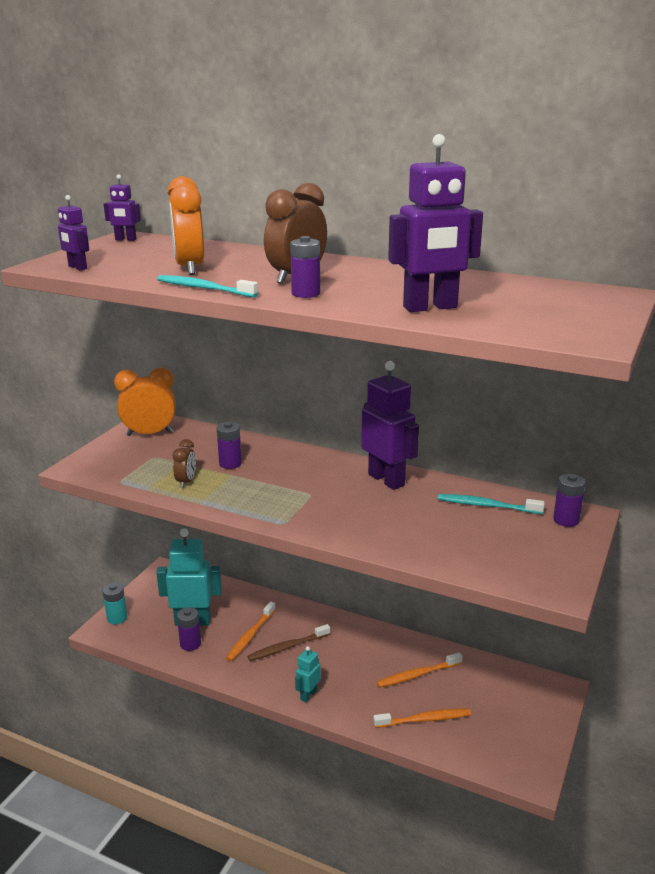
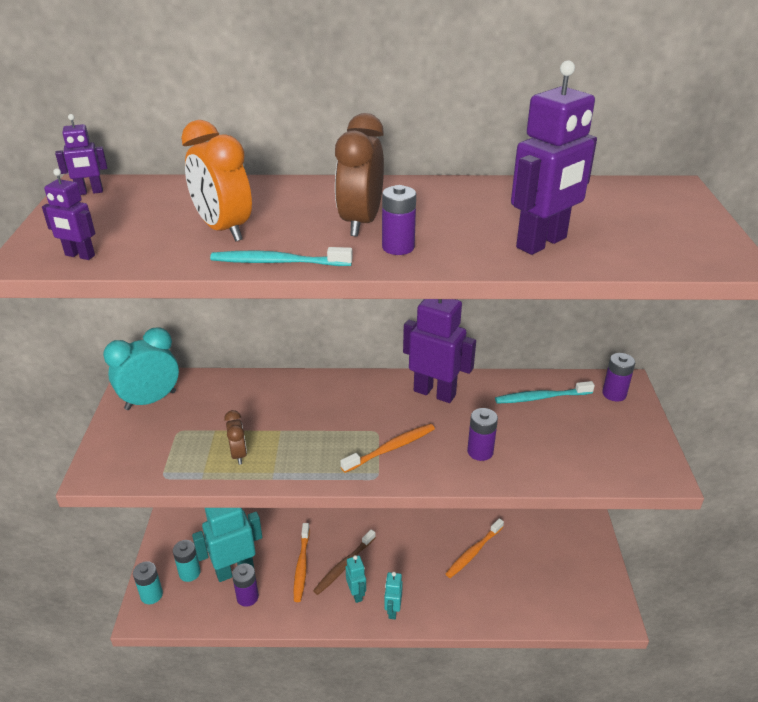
camera: 25 degrees left, 10 degrees up
(149, 434) = (151, 400): orange clock -> turquoise clock
(156, 612) = (189, 573): none -> turquoise battery
(230, 463) = (268, 416): purple battery -> purple battery (480, 452)
(284, 672) = (356, 594): none -> turquoise robot
(424, 720) = (504, 596): orange toothbrush -> orange toothbrush (390, 448)

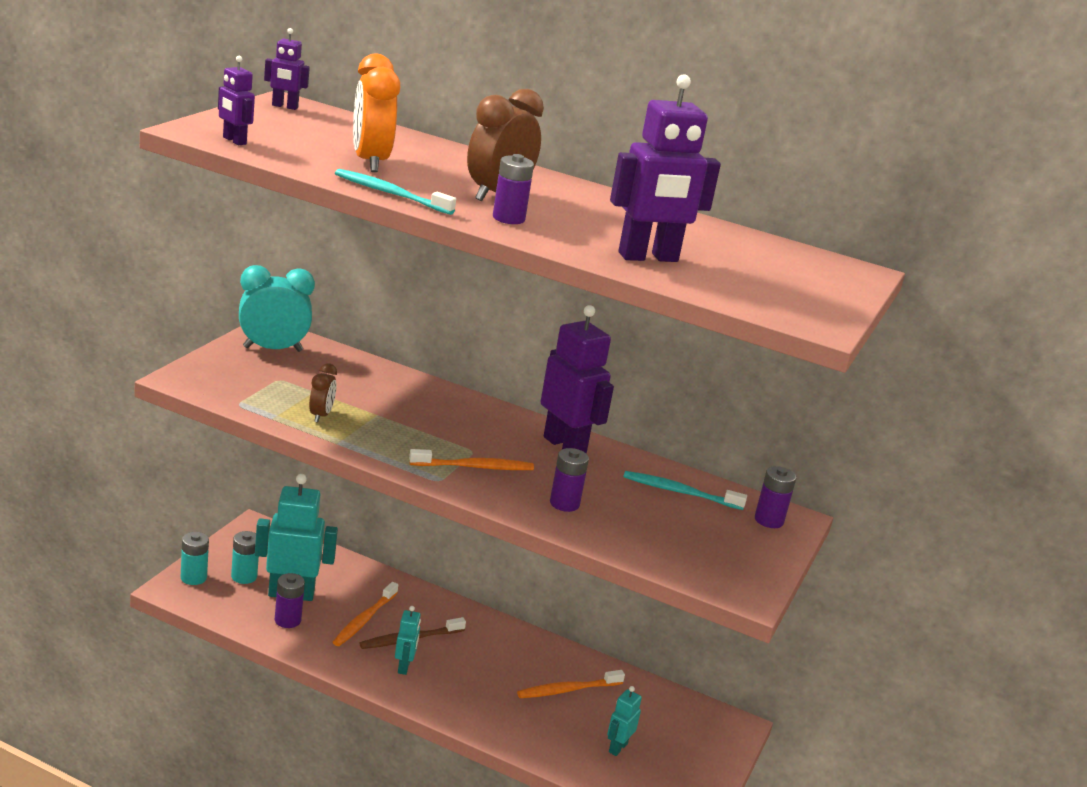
camera: 20 degrees right, 10 degrees down
(392, 610) = (432, 696): turquoise robot -> turquoise robot (617, 747)

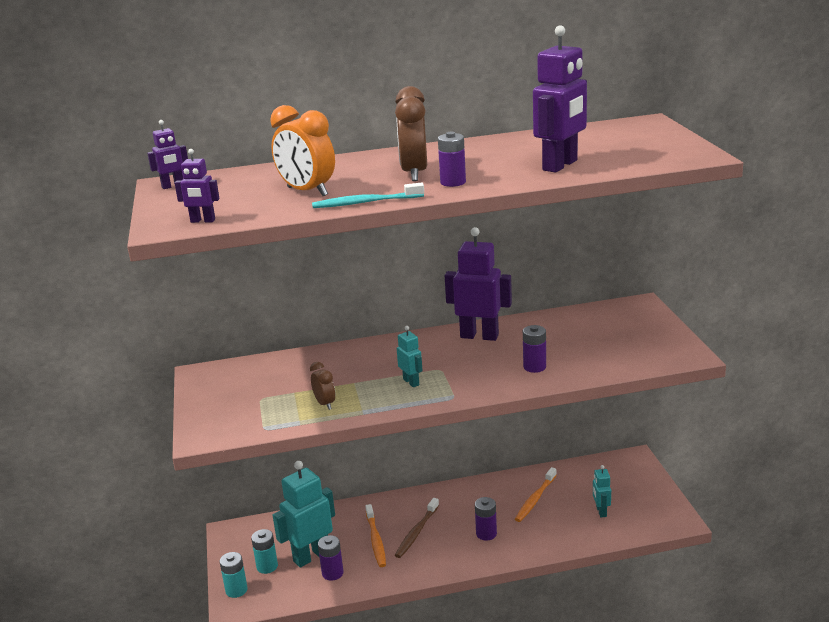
camera: 30 degrees left, 0 degrees up
(273, 349) = (223, 383): turquoise clock -> none
(404, 667) = (436, 550): turquoise robot -> turquoise robot (411, 382)
(474, 467) = (457, 377): orange toothbrush -> none
(680, 492) = (573, 324): turquoise toothbrush -> none
(769, 520) = (633, 312): purple battery -> purple battery (486, 534)

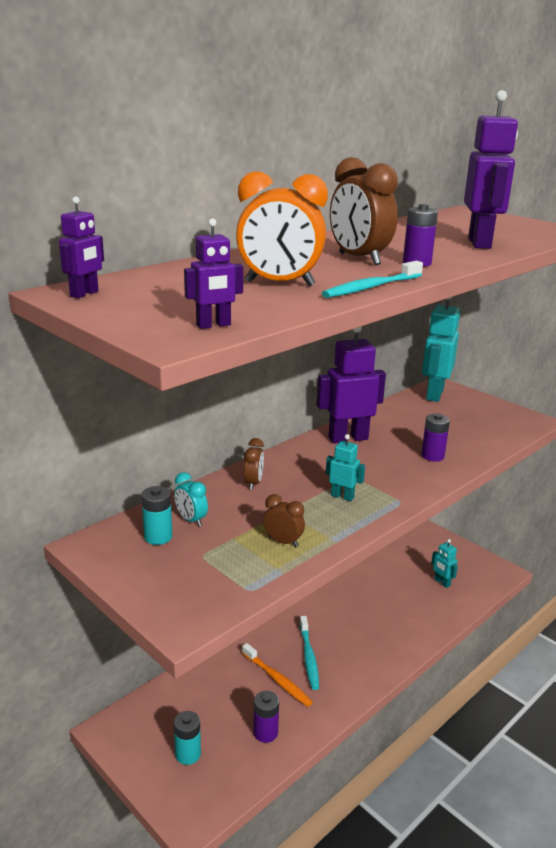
camera: 35 degrees left, 0 degrees up
(236, 590) = (176, 798): turquoise battery -> turquoise battery (158, 537)
(281, 372) = (191, 520): none -> turquoise clock
(311, 556) = (226, 722): turquoise robot -> turquoise robot (434, 394)
(356, 356) = (253, 483): none -> brown clock
(417, 532) = (308, 656): brown toothbrush -> turquoise toothbrush
(486, 534) = (371, 635): purple battery -> none
(535, 499) = (381, 588): orange toothbrush -> none

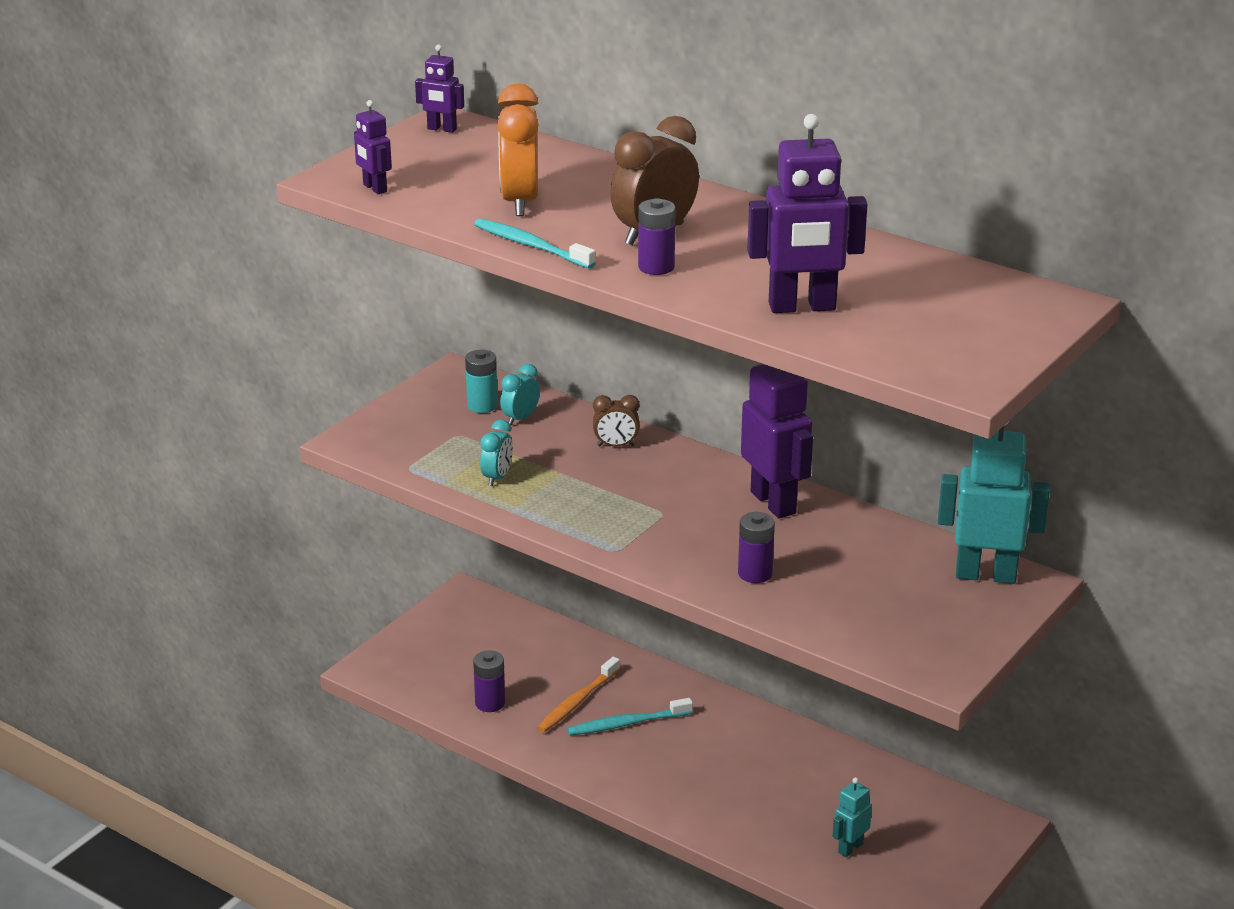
camera: 80 degrees right, 5 degrees up
(188, 754) = (446, 653): turquoise battery -> none
(283, 542) = (497, 477): brown clock -> turquoise clock
(342, 496) = (610, 508): turquoise robot -> none

